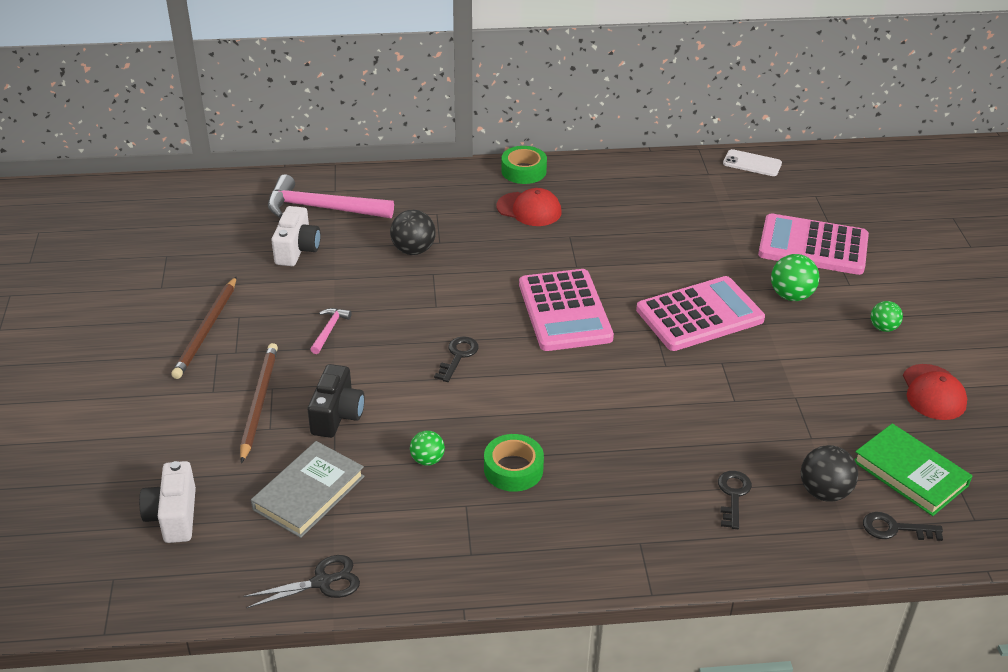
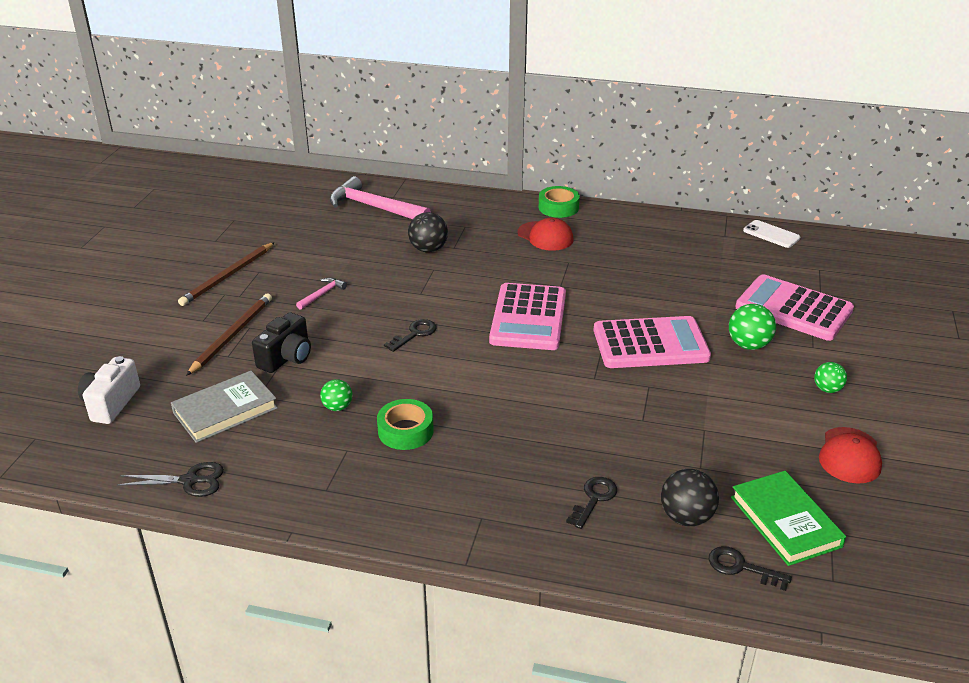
camera: 20 degrees right, 5 degrees down
(297, 250) = (335, 233): white camera -> none

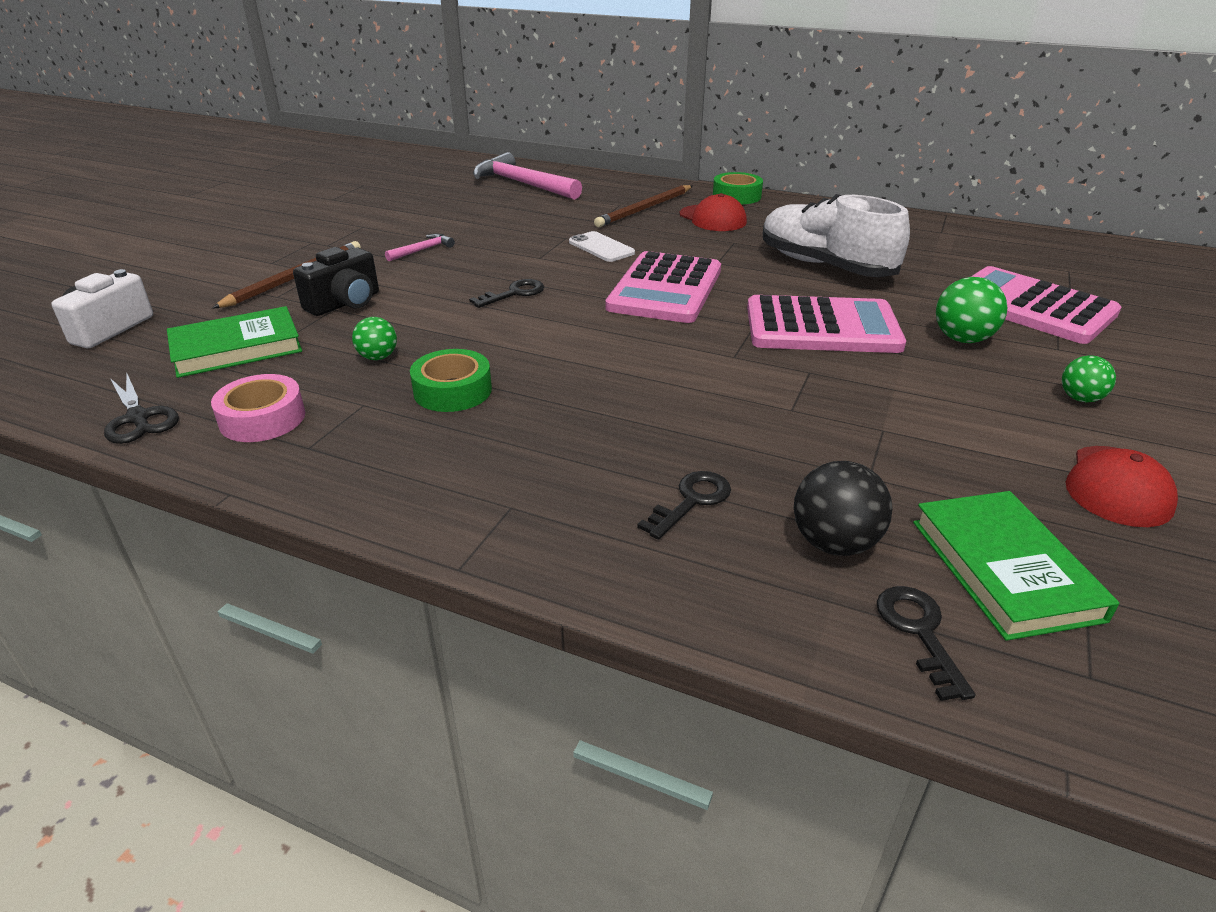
camera: 10 degrees right, 0 degrees up
(190, 481) = (138, 418): black scissors -> black scissors turned 45 degrees clockwise
(225, 410) = (237, 348): grey book -> green book
(227, 276) = (325, 228): brown pencil -> brown pencil (644, 209)
(281, 470) = (262, 418): none -> pink tape
(428, 249) = (567, 221): black ball -> none
(642, 281) = (825, 266): none -> white shoe
(741, 567) = (919, 632): black key -> black key turned 45 degrees clockwise
(771, 234) = (1003, 234): white phone -> white phone (601, 247)

